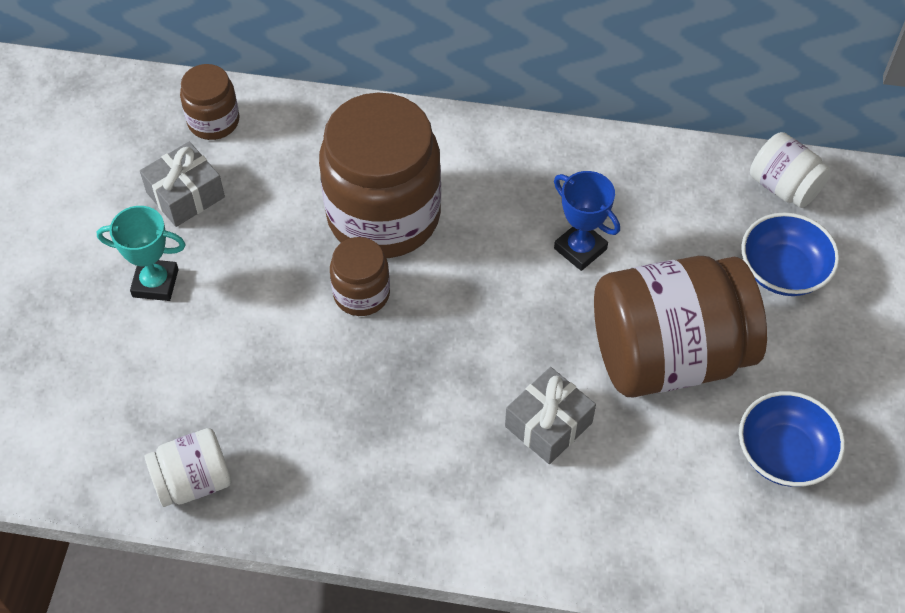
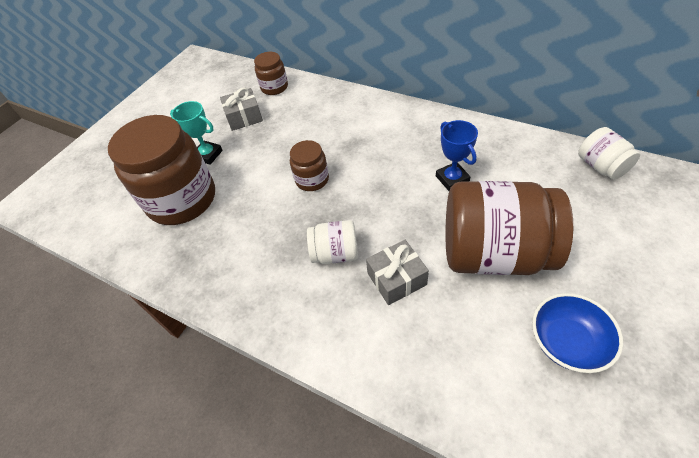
camera: 25 degrees right, 5 degrees down
(193, 481) = (171, 261): white jar -> white jar (335, 253)
(383, 215) = (341, 142): brown jar -> brown jar (182, 199)
(783, 271) = (590, 216): blue bowl -> none

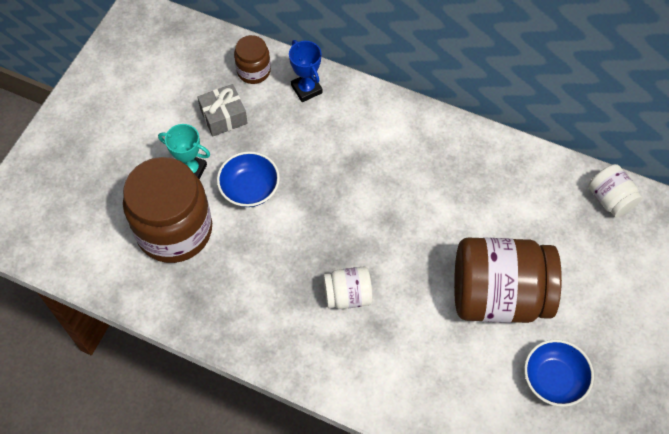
camera: 10 degrees left, 10 degrees up
(255, 167) = (250, 189): none -> blue bowl
(312, 180) = (315, 207): brown jar -> none
(396, 279) = (408, 322): grey gift -> none
(452, 179) = (462, 210): blue trophy -> blue trophy (306, 89)

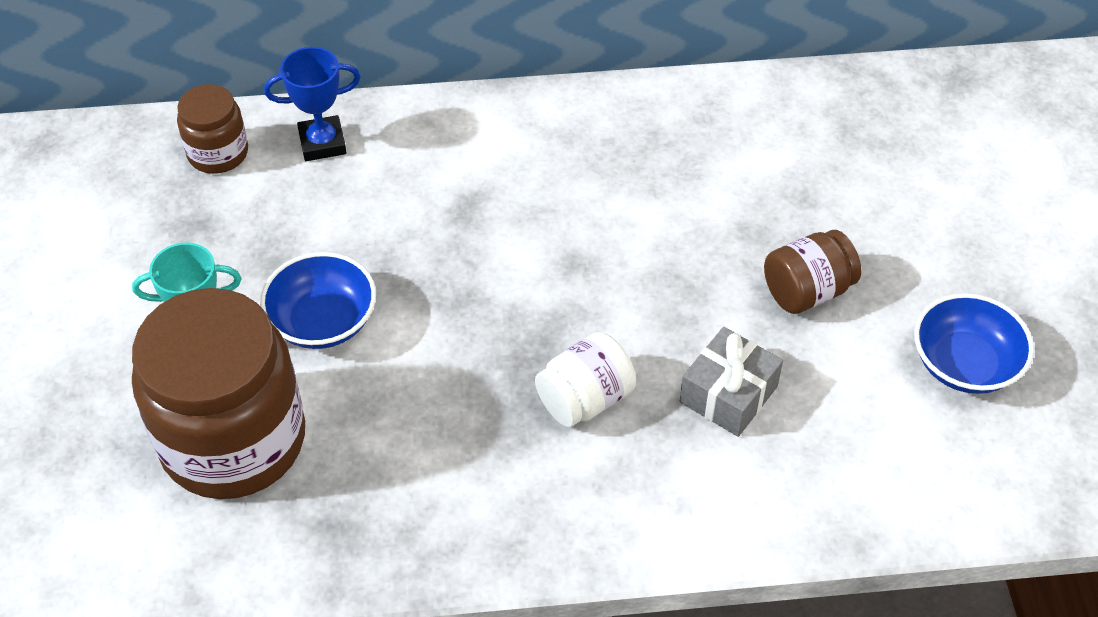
camera: 30 degrees left, 10 degrees down
(223, 116) = (210, 237): grey gift -> grey gift (728, 394)
(306, 89) = (322, 143): blue trophy -> blue trophy turned 45 degrees counterclockwise
(498, 295) = (807, 291): brown jar -> brown jar, size x0.48
(610, 199) = (867, 97): white jar -> none

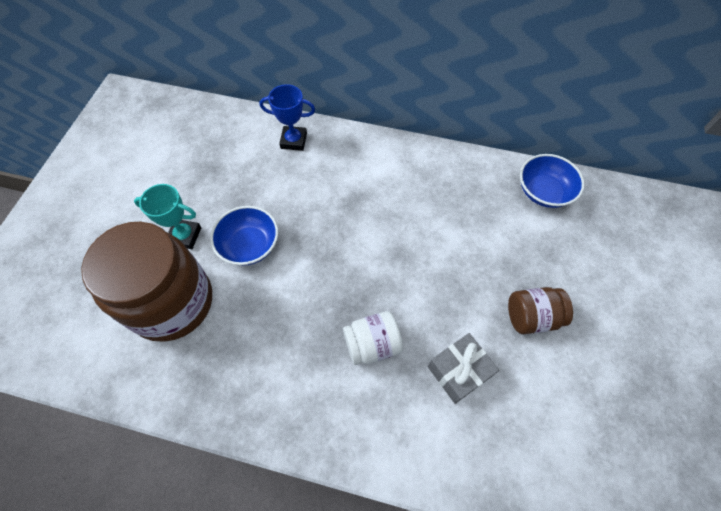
camera: 20 degrees right, 10 degrees up
(218, 153) = (239, 131): brown jar -> none
(964, 364) = (618, 403): blue bowl -> blue bowl (543, 192)

